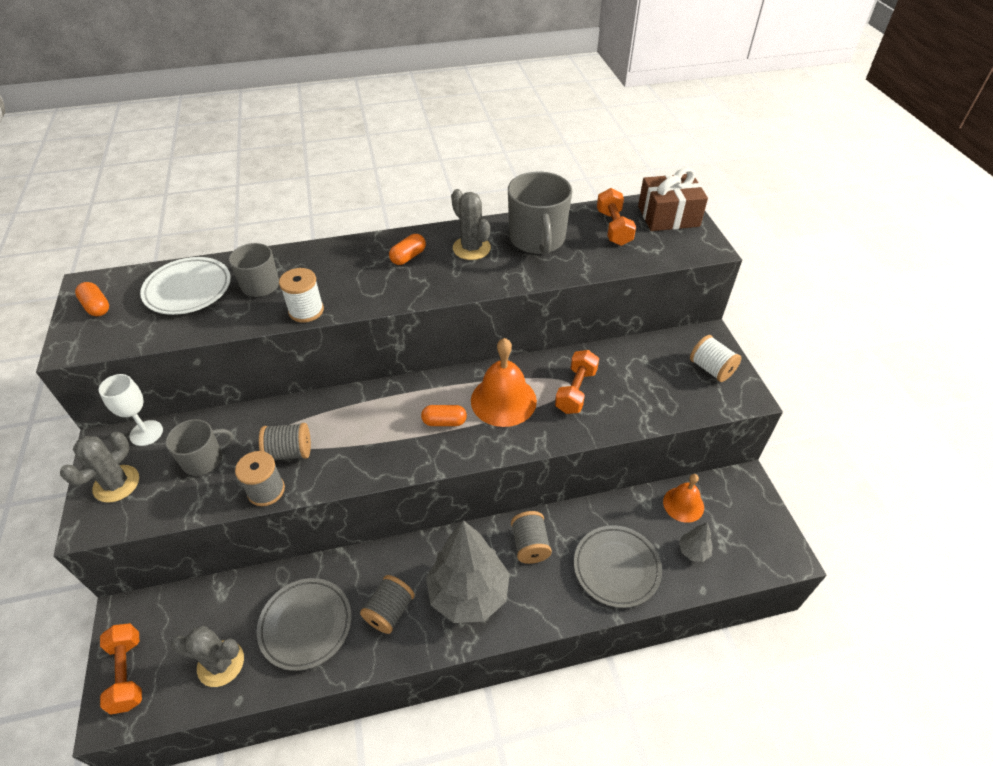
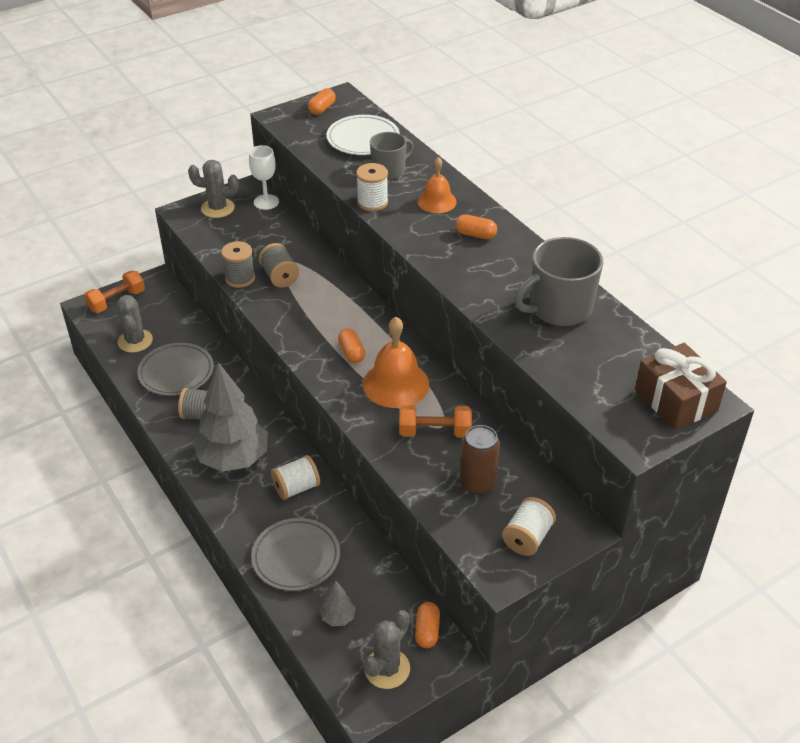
camera: 70 degrees right, 5 degrees down
(204, 459) = (254, 238): grey mug -> none
(471, 248) = (514, 269): grey cactus -> grey cactus (387, 669)
(530, 545) = (296, 488): grey spool -> white spool
(613, 228) = (619, 360): orange dumbbell -> none
(645, 381) = (477, 483): none -> brown can
(683, 504) = (393, 601): orange bell -> orange bell (437, 201)
(718, 489) = (427, 631): none -> orange capsule

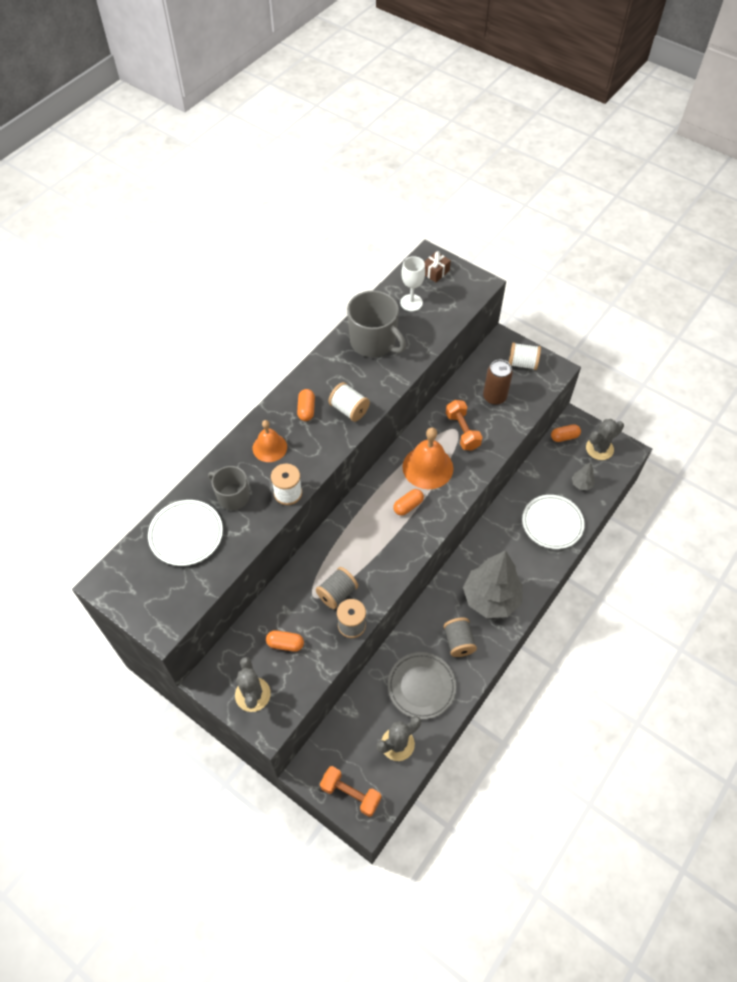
camera: 110 degrees left, 15 degrees up
(266, 202) = (228, 653): white goblet -> white goblet (411, 303)
(296, 488) = (496, 546): white spool -> white spool (349, 410)
(296, 557) = (552, 523): grey plate -> white plate
(322, 109) = (137, 592): orange capsule -> orange capsule (285, 644)
(387, 669) = (599, 449): grey cactus -> grey cactus turned 45 degrees counterclockwise
(675, 400) = (435, 272): brown gift -> brown gift, size x0.54

